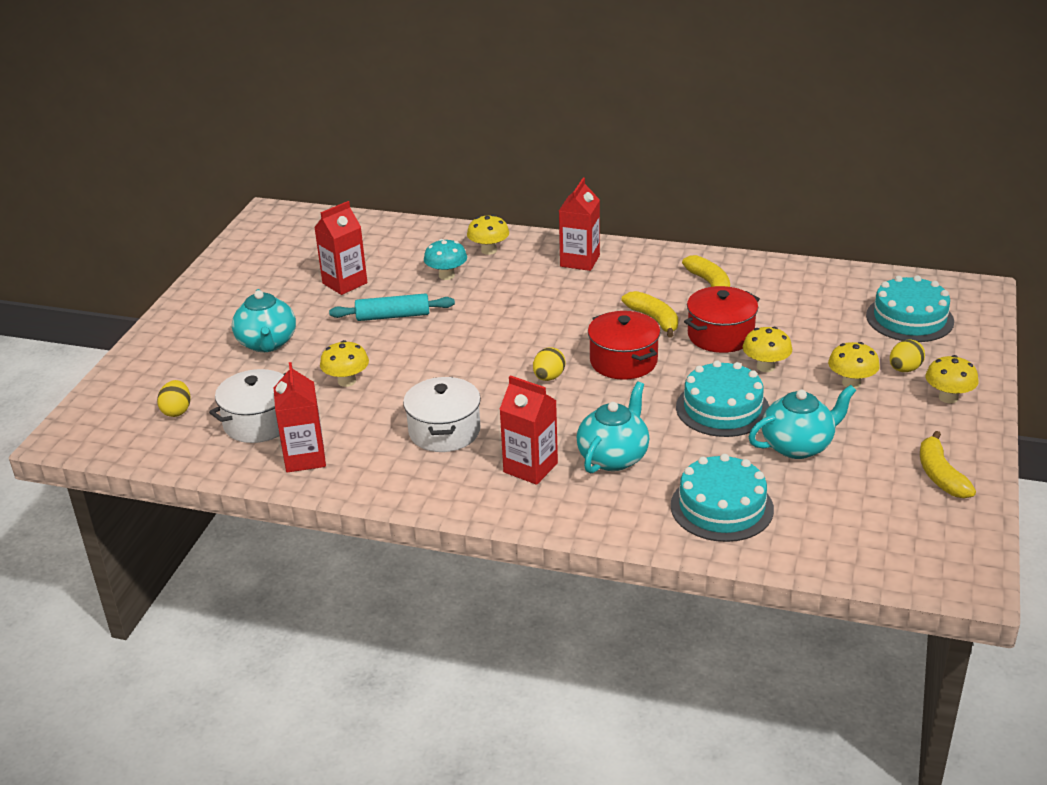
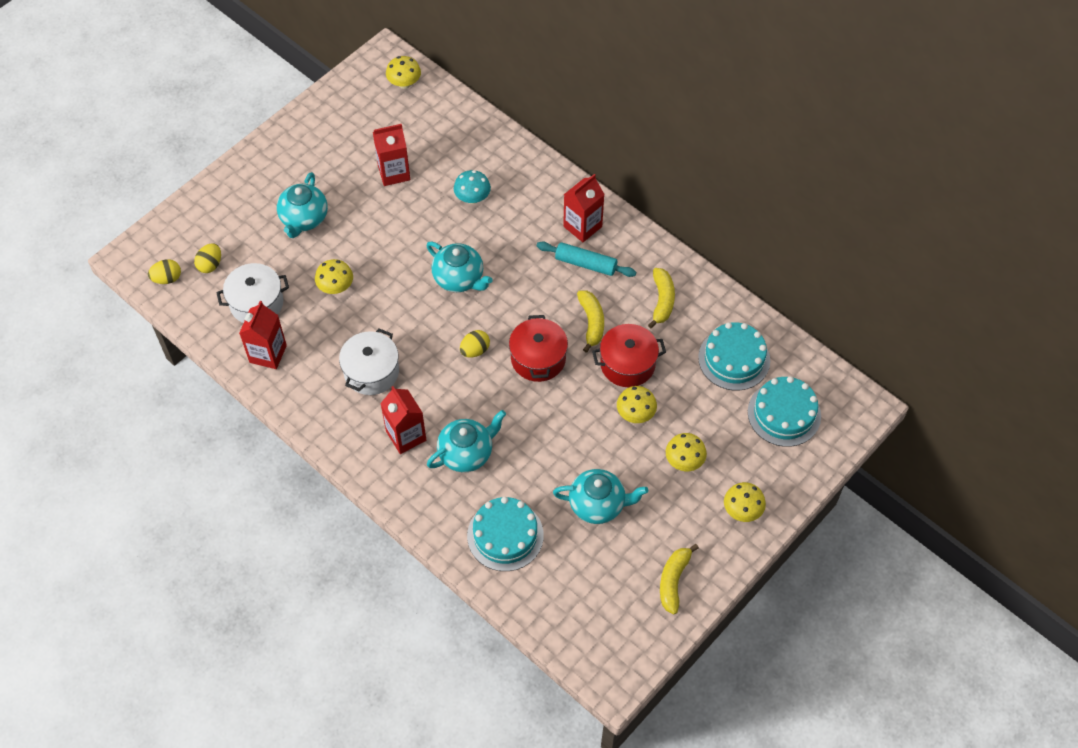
camera: 25 degrees right, 25 degrees up
(393, 316) = (406, 229): turquoise rolling pin -> turquoise rolling pin (585, 264)
(483, 333) = (459, 279): none -> turquoise teapot
(489, 250) = (522, 181): yellow mushroom -> yellow mushroom (404, 83)
(722, 408) = (573, 442): turquoise cake -> turquoise cake (734, 359)
(904, 369) = (734, 466): yellow egg -> yellow egg (167, 278)

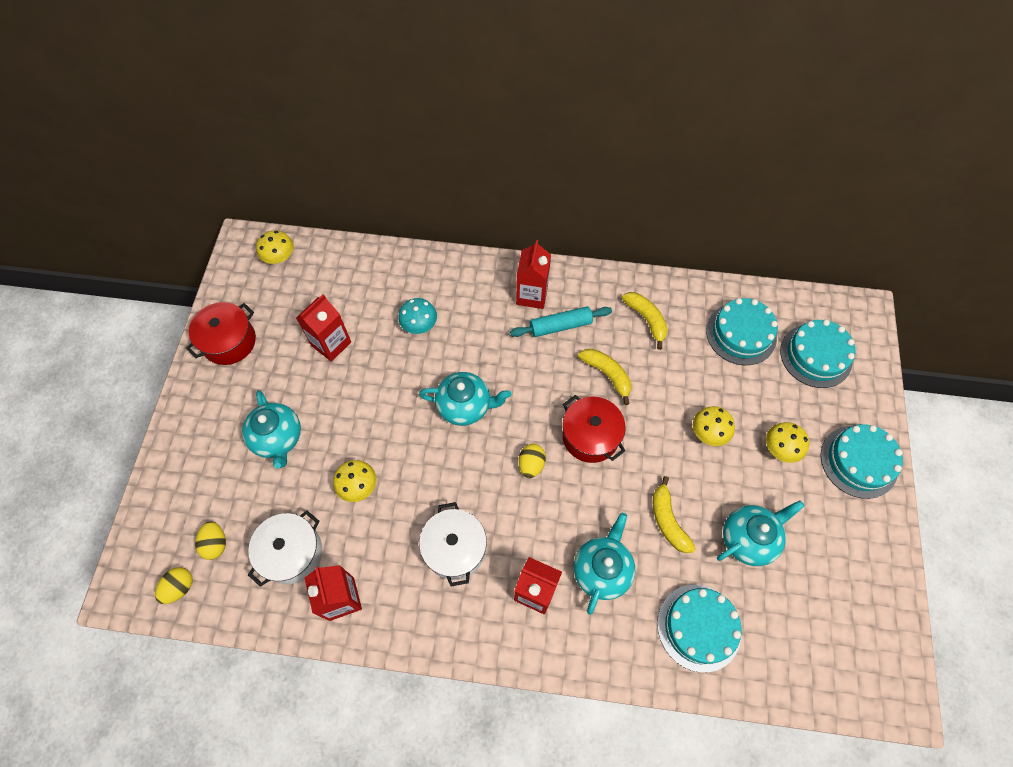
camera: 35 degrees left, 5 degrees up
(627, 364) = (665, 393): red pot -> red pot (229, 342)
(673, 581) = (864, 565): yellow banana -> yellow banana (668, 520)
(742, 510) = (858, 461): yellow mushroom -> turquoise cake

